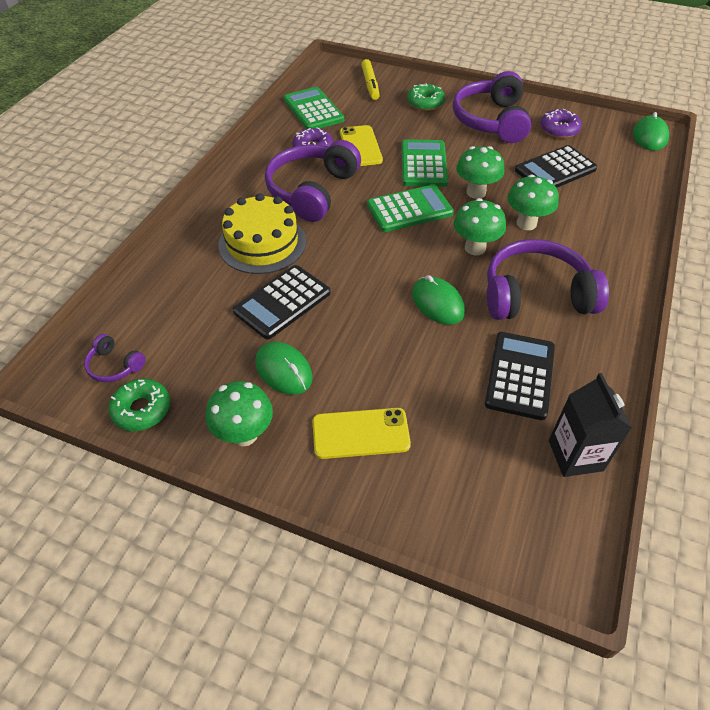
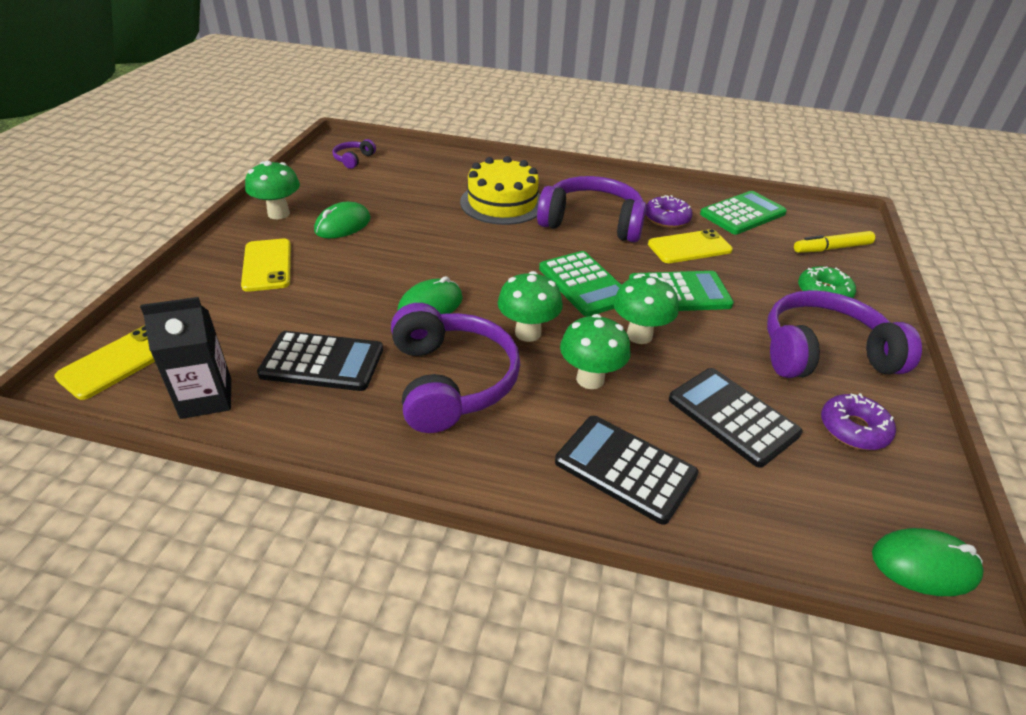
camera: 80 degrees right, 10 degrees down
(142, 409) = (310, 173): green donut -> none
(282, 302) = (424, 218): black calculator -> black calculator (625, 469)
(532, 544) = (118, 362): none -> yellow phone

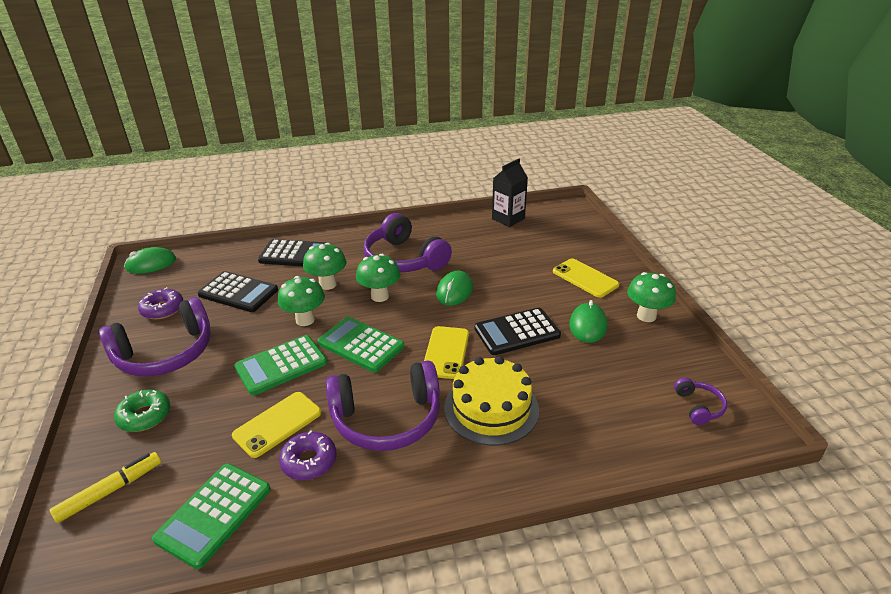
camera: 155 degrees right, 5 degrees down
(118, 362) = (568, 216): yellow phone -> yellow phone (446, 352)
(322, 362) = (478, 246): black calculator -> black calculator (517, 332)

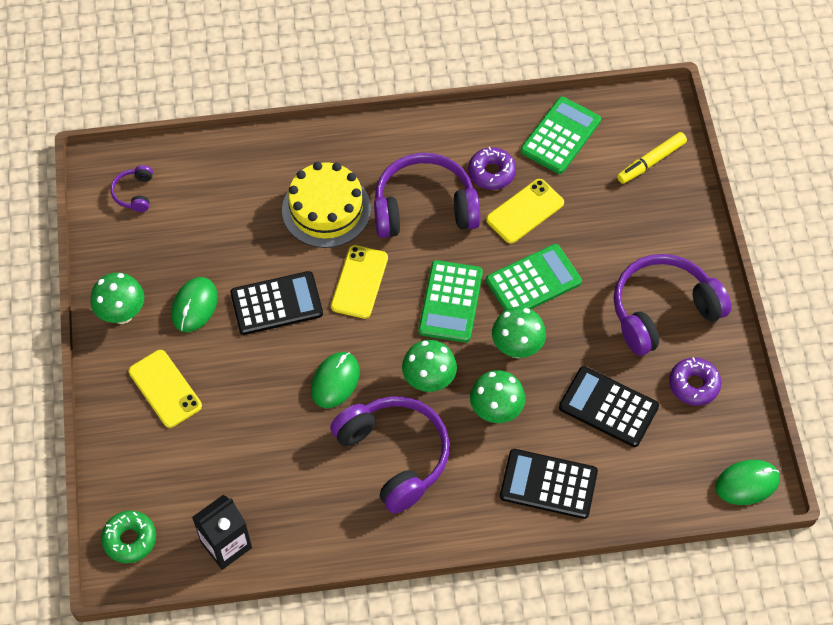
camera: 175 degrees left, 25 degrees up
(145, 416) = (652, 232): green donut -> green donut (130, 539)
(360, 345) = (451, 302): green calculator -> green calculator turned 60 degrees clockwise

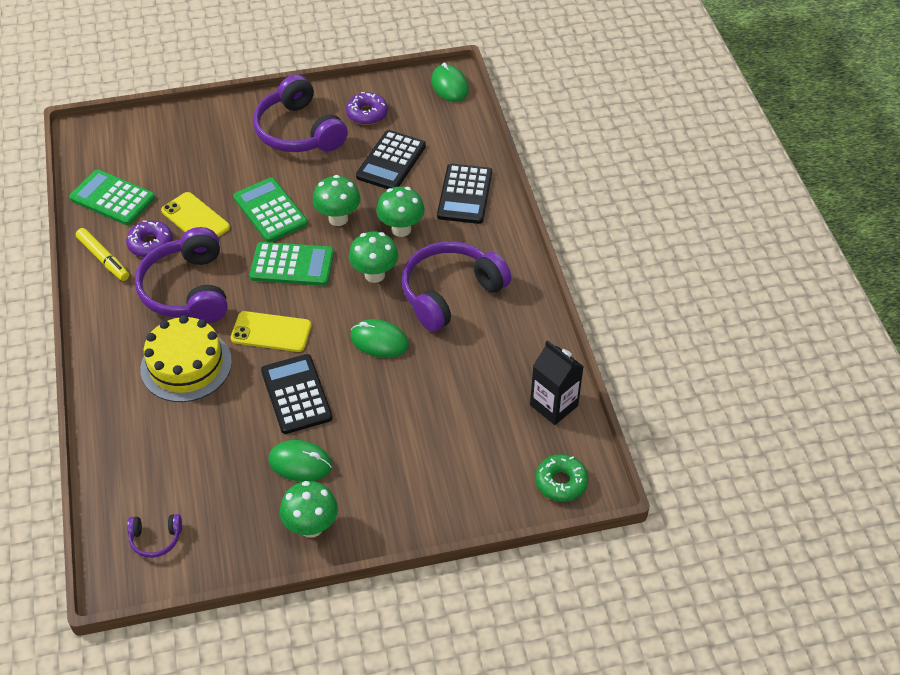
camera: 95 degrees left, 10 degrees down
(165, 389) = (397, 476): yellow phone -> none
(651, 162) = (147, 140): yellow marker -> yellow marker (104, 259)

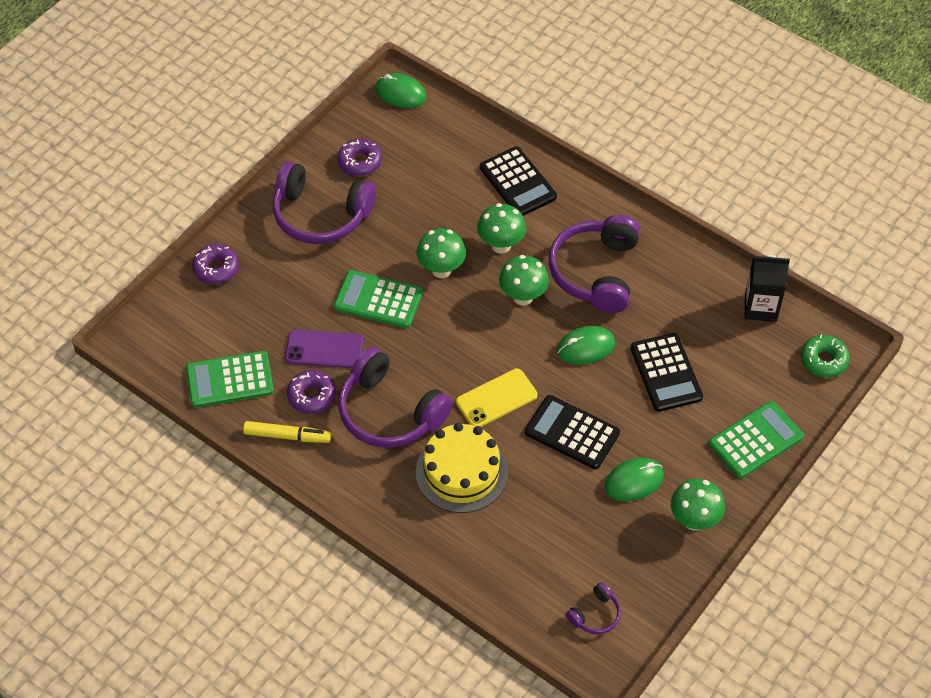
camera: 40 degrees left, 5 degrees up
(190, 123) = (216, 268): none -> purple donut
(195, 219) = (324, 349): yellow phone -> purple phone
(292, 265) = (449, 333): green calculator -> green calculator (755, 440)
(391, 161) = (428, 192): black calculator -> black calculator (666, 373)

